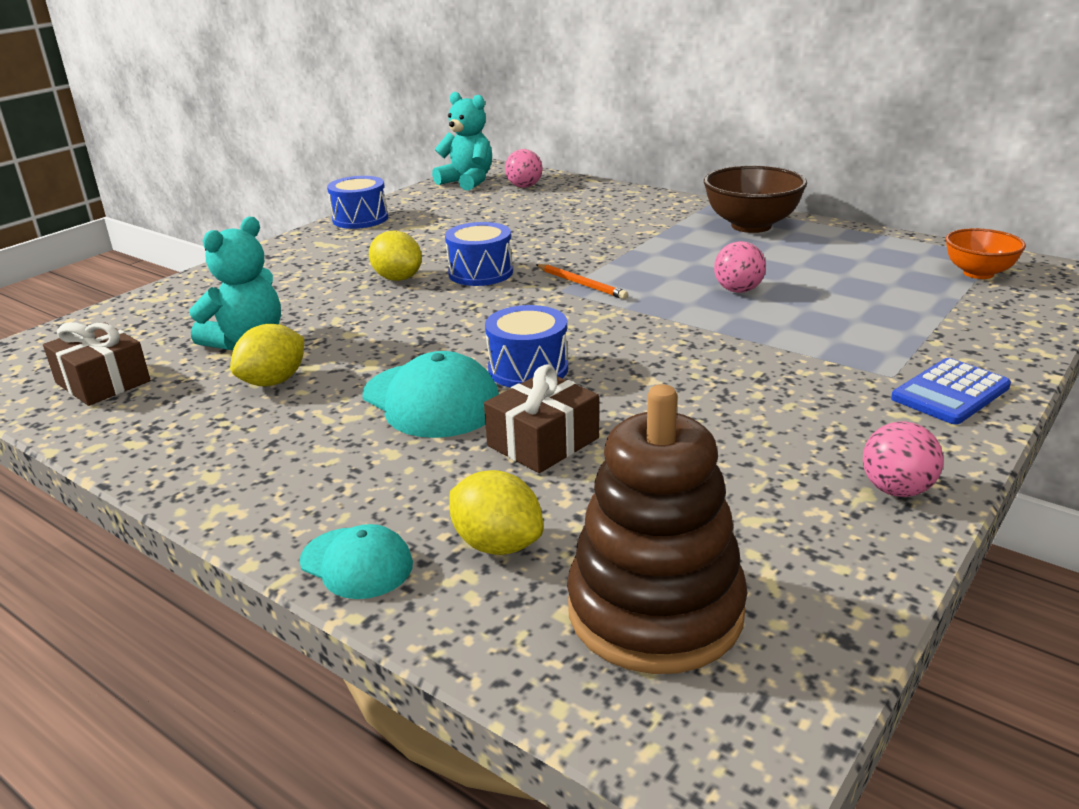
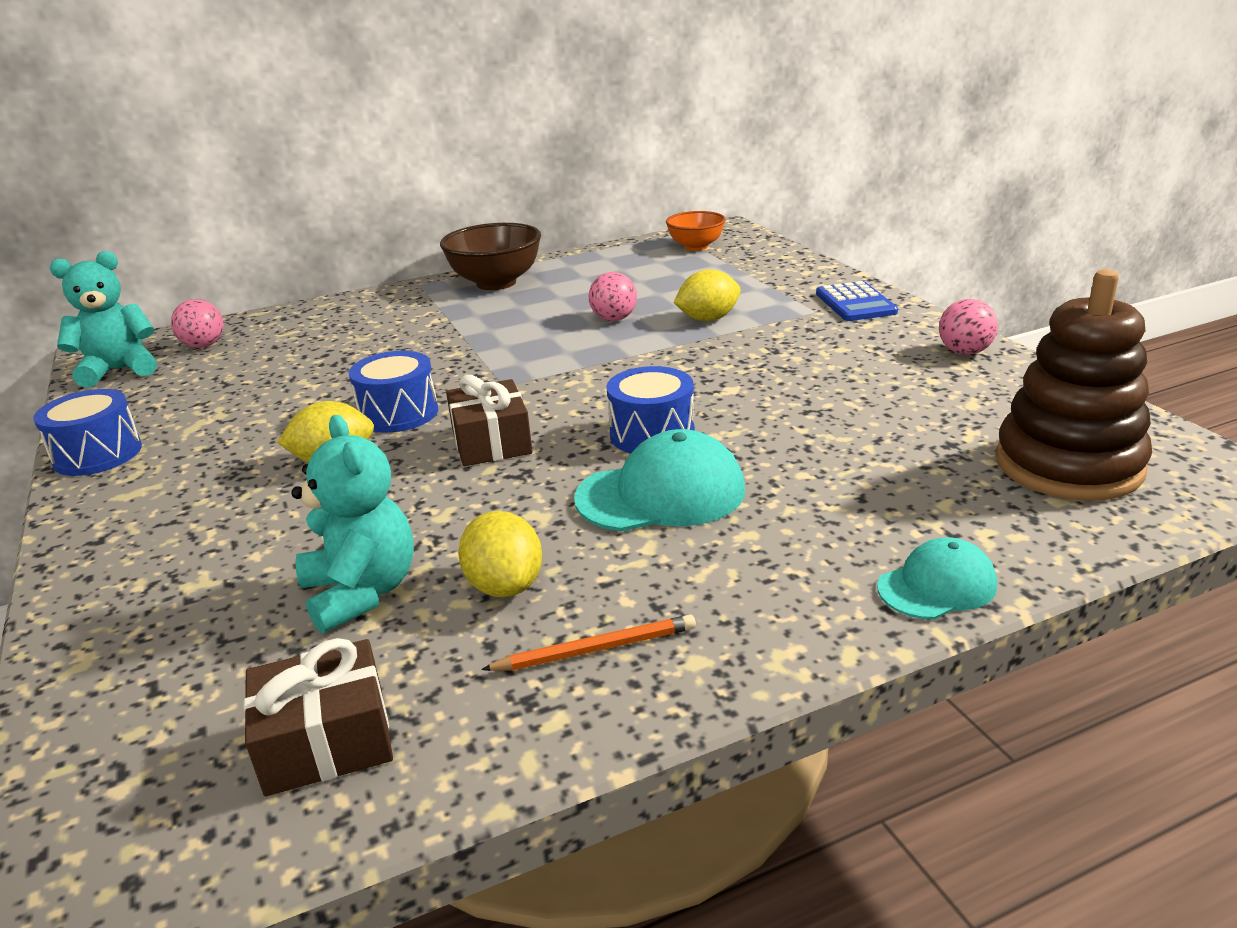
camera: 60 degrees left, 0 degrees up
(497, 544) = (946, 509): yellow lemon -> yellow lemon (708, 319)
(543, 442) = (795, 455): brown gift -> brown gift (491, 442)
(581, 284) = (505, 373): orange pencil -> orange pencil (595, 649)

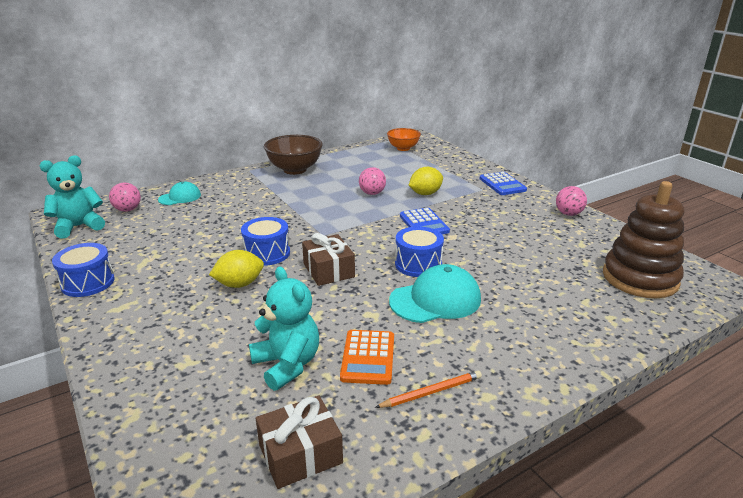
camera: 10 degrees left, 0 degrees up
(505, 586) = (368, 357): yellow lemon -> orange calculator
(687, 368) = (424, 223): none -> blue calculator
(937, 586) = (596, 348): turquoise cap -> turquoise cap (180, 197)

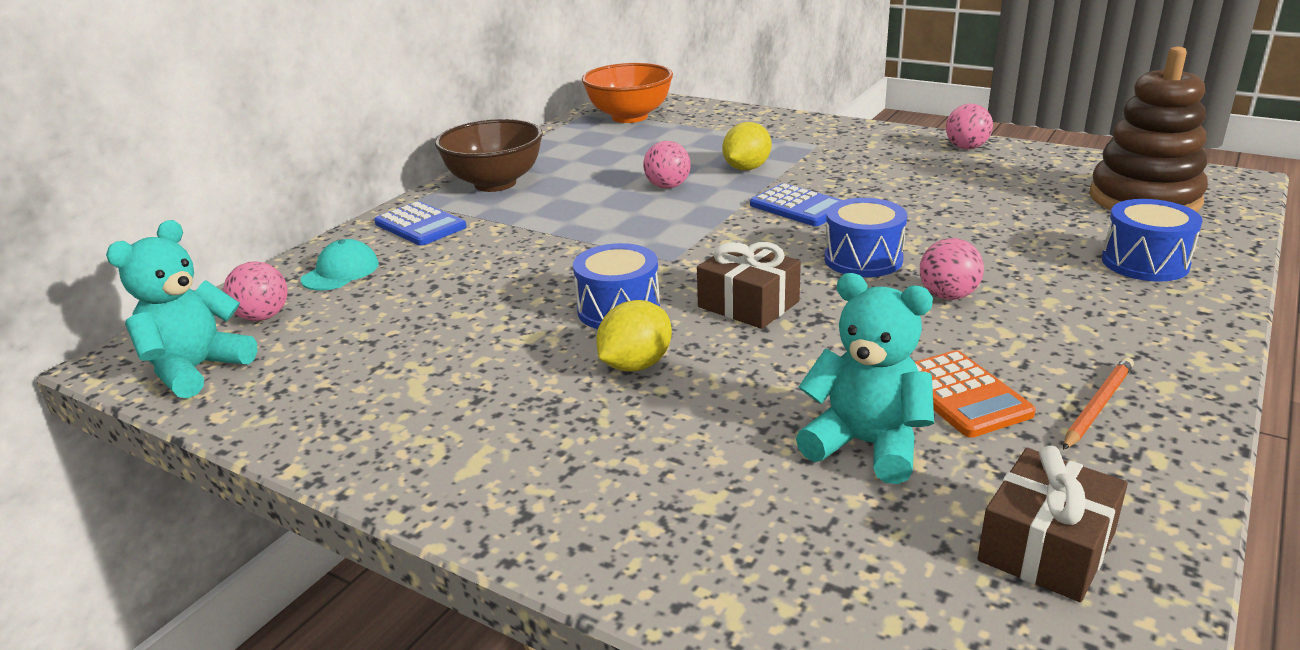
camera: 25 degrees left, 0 degrees up
(88, 282) = (351, 449): blue drum -> blue drum (1145, 262)
(403, 148) = (629, 117): orange bowl -> orange bowl, size x1.57
(435, 300) = (948, 296): turquoise cap -> pink ball
(502, 184) = (835, 132): blue calculator -> blue calculator (420, 225)

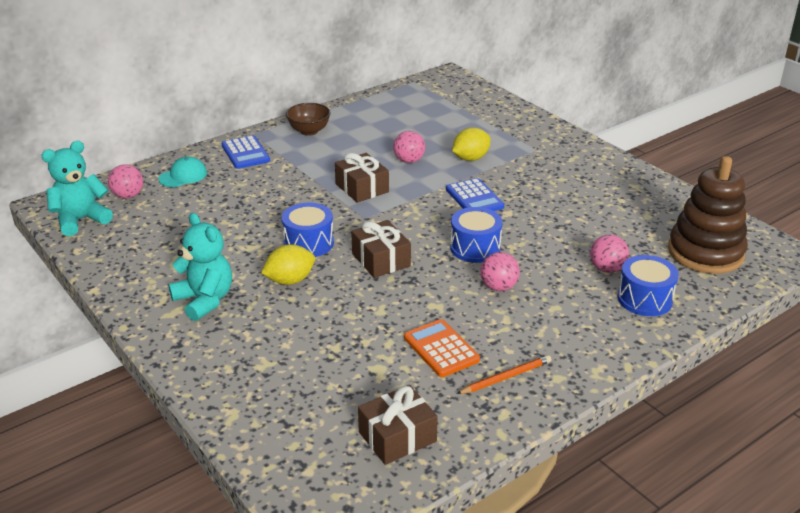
camera: 20 degrees right, 5 degrees up
(495, 183) = (309, 131): brown bowl -> brown bowl, size x0.64
(629, 117) = (434, 93): orange bowl -> none
(633, 228) = (362, 188): none -> brown gift
(866, 445) = (364, 360): turquoise teddy bear -> turquoise teddy bear (204, 300)
(962, 395) = (441, 349): orange calculator -> orange calculator turned 150 degrees clockwise
(966, 147) = (633, 178): pink ball -> pink ball (607, 269)

